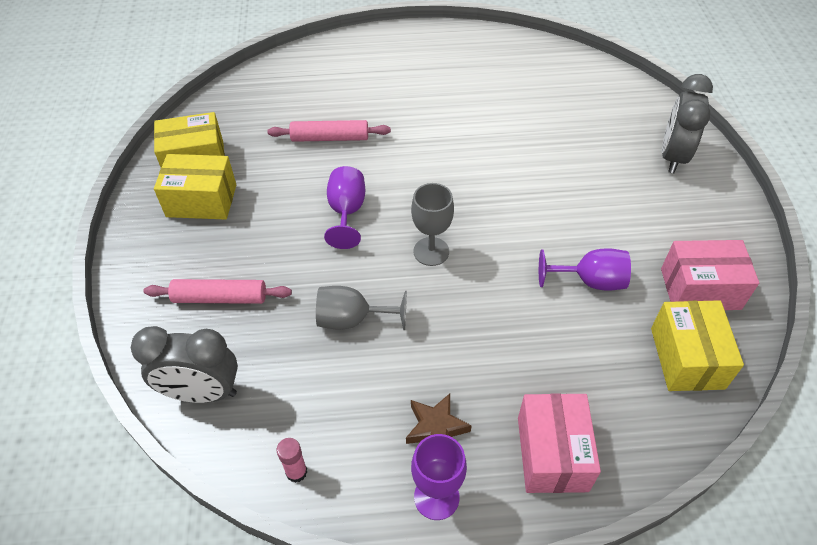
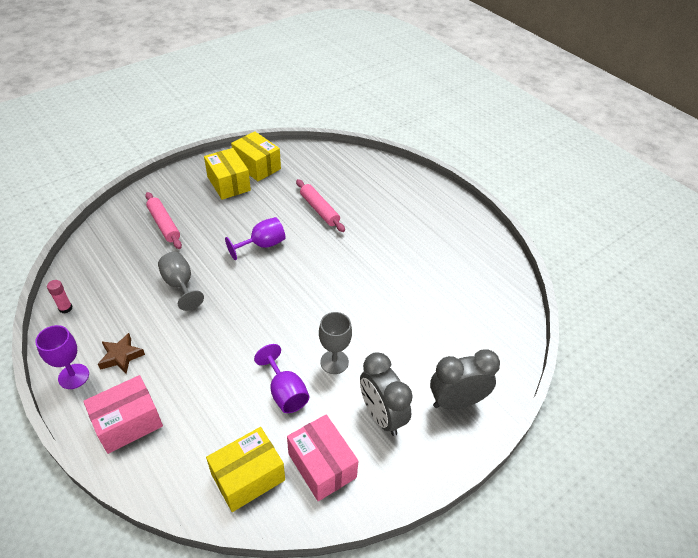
camera: 55 degrees right, 5 degrees down
(202, 393) = (98, 248): grey clock -> grey clock (382, 416)
(431, 251) = (256, 297): grey goblet -> grey goblet (334, 362)

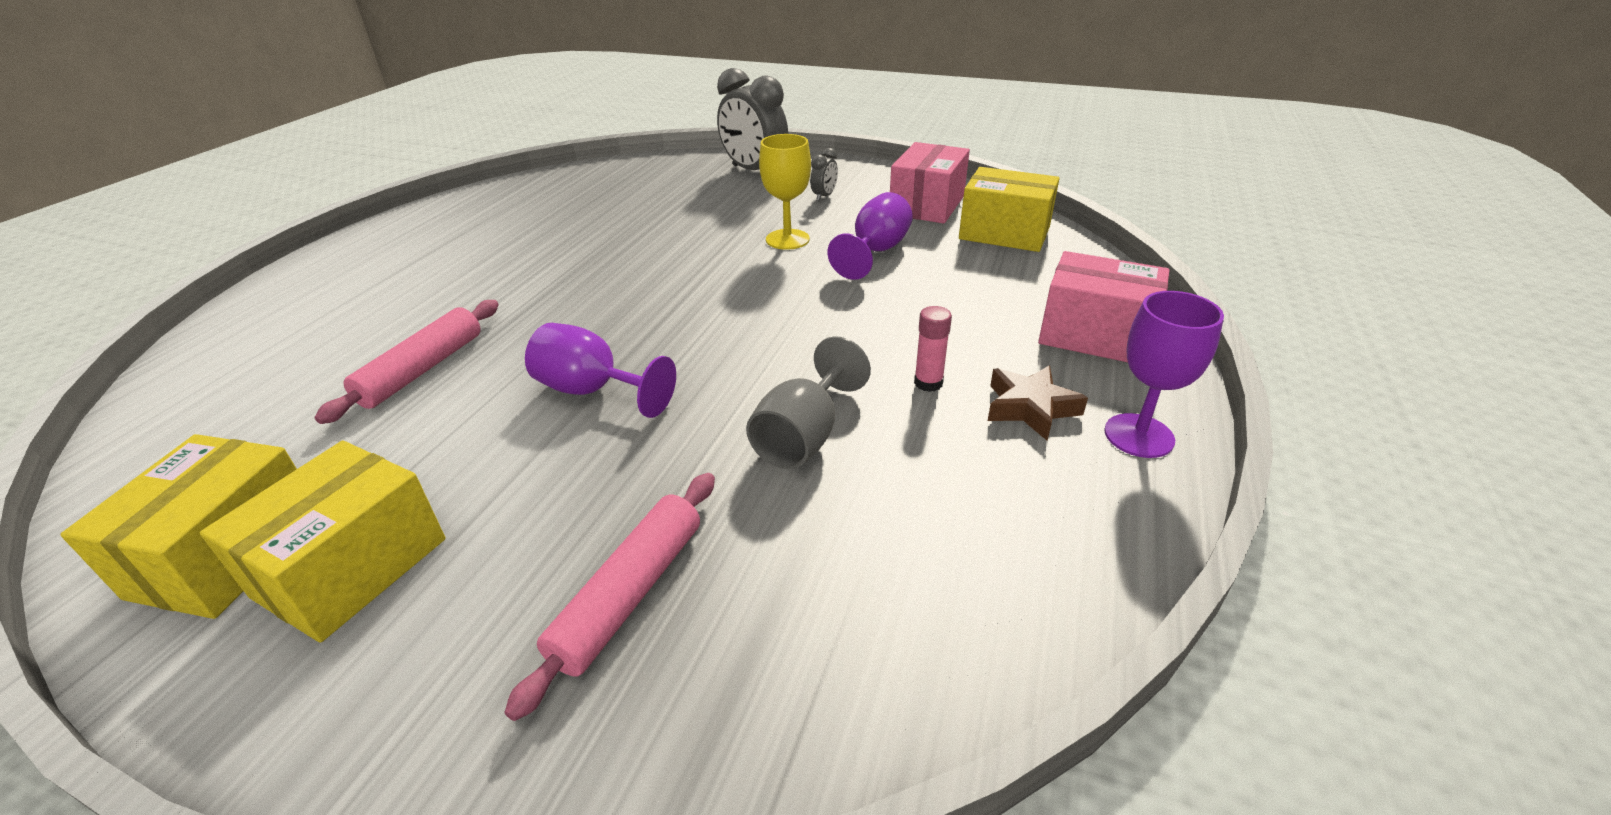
camera: 120 degrees left, 10 degrees down
(65, 308) = (1065, 573): pink glue stick -> pink glue stick (928, 383)
(334, 362) = (787, 239): grey goblet -> yellow goblet
(382, 416) = (824, 196): grey clock -> grey clock, size x0.45

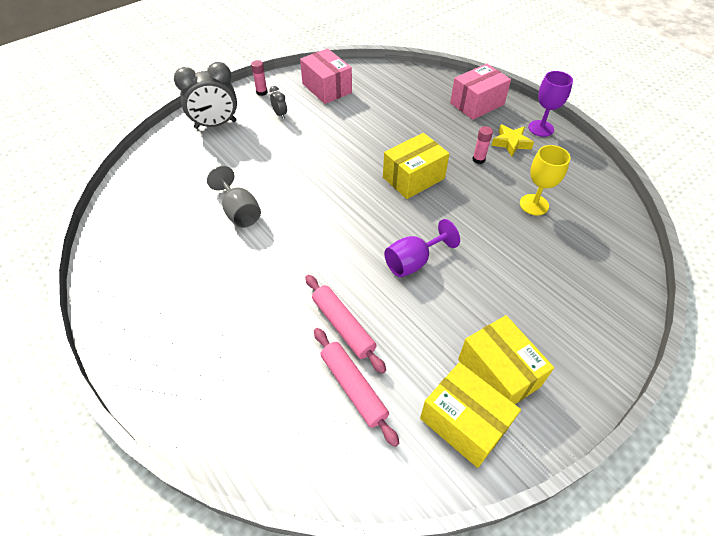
camera: 60 degrees left, 15 degrees up
(629, 594) = (555, 286): pink rolling pin -> pink rolling pin (353, 387)
(787, 239) = (318, 146): yellow goblet -> yellow goblet (534, 204)
(804, 437) = (492, 207): grey goblet -> grey goblet (239, 212)
(854, 173) = (261, 92): none -> pink glue stick
(875, 252) = (359, 125): purple goblet -> none
(1004, 233) = (378, 82): yellow box -> yellow box (413, 178)
(1030, 408) = (511, 143): brown star -> yellow star

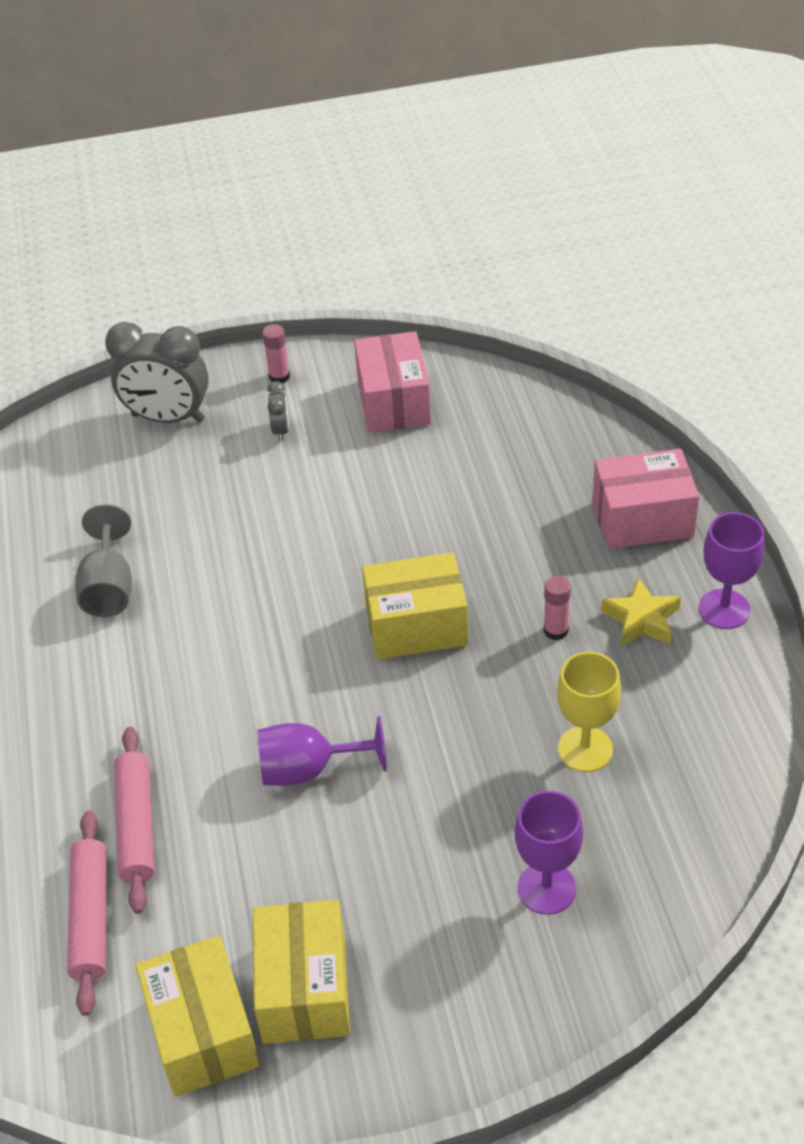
camera: 30 degrees right, 5 degrees down
(570, 272) = (546, 888): none -> purple goblet

